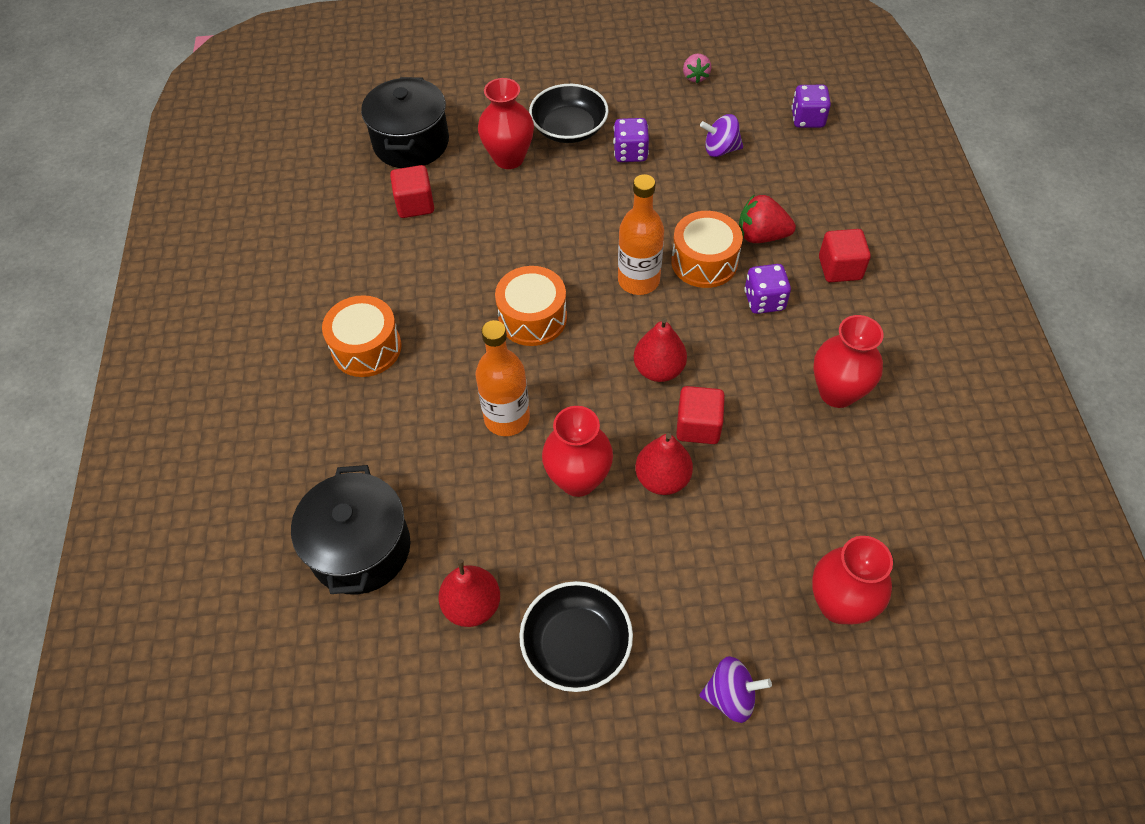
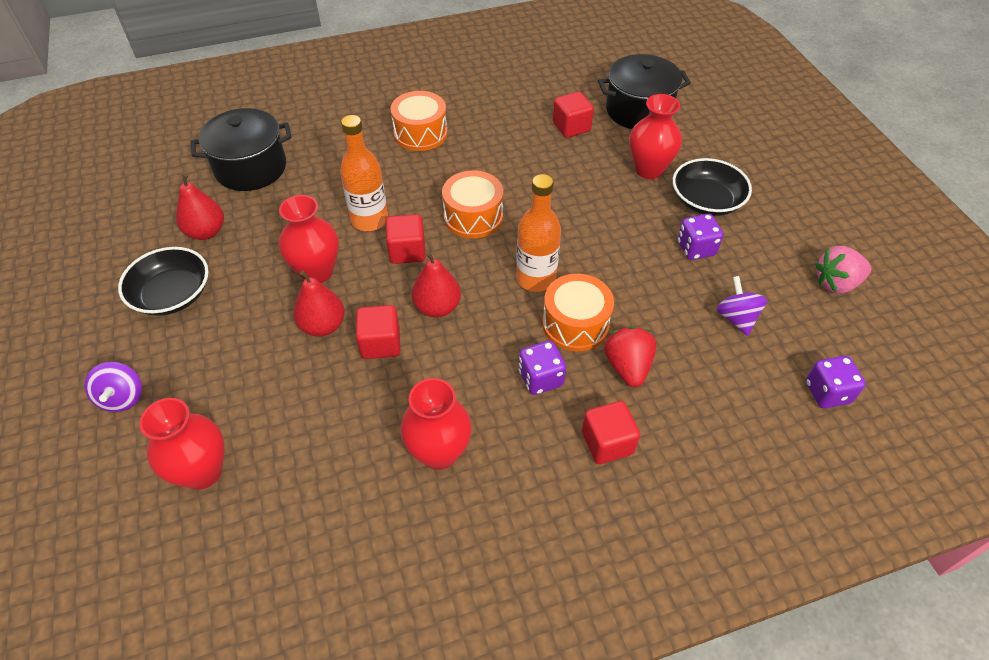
camera: 75 degrees right, 5 degrees down
(569, 386) = (407, 251): none -> red cube
(695, 77) = (836, 283): pink strawberry -> pink strawberry, size x1.51

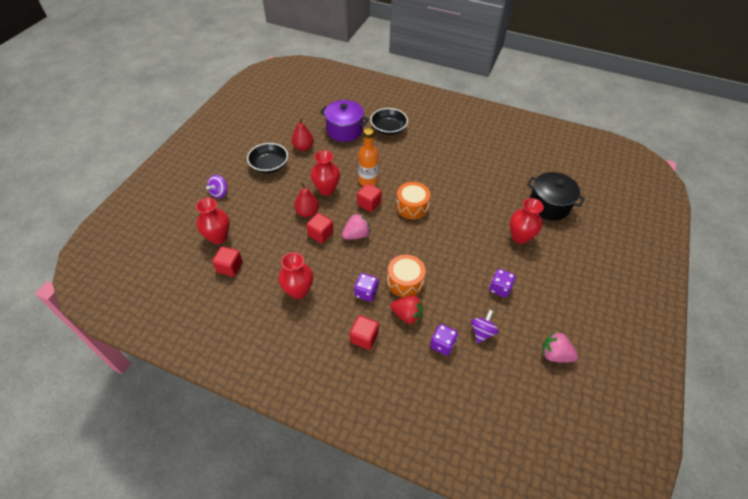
camera: 40 degrees right, 0 degrees up
(251, 168) = (344, 130): black pot -> purple pot
(420, 133) = (429, 155): orange drum -> none
(437, 307) = (356, 235): red pear -> pink strawberry
(536, 278) = (409, 251): orange bottle -> none
(571, 127) = (503, 193): red cube -> red cube (230, 267)
(627, 367) = (407, 315): red strawberry -> red strawberry turned 75 degrees clockwise
(706, 201) = (532, 270): black bowl -> black bowl (388, 128)
(827, 392) = (486, 396): purple dice -> purple dice (442, 344)

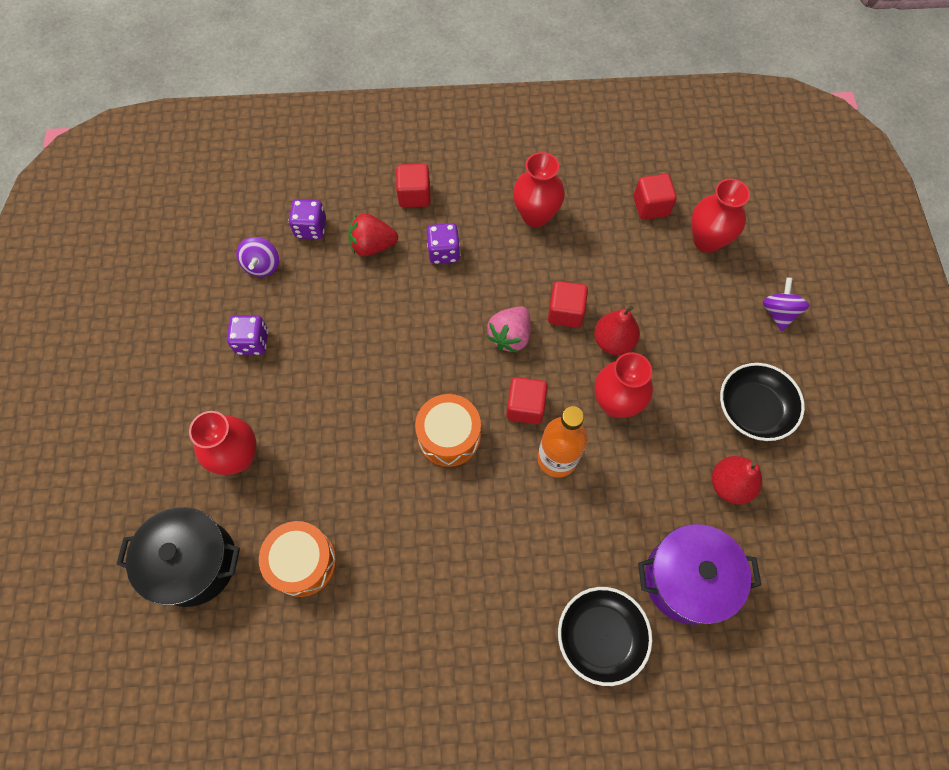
camera: 155 degrees right, 15 degrees up
(405, 281) = (397, 292): orange drum -> orange drum (302, 562)
(555, 354) = (156, 277): pink strawberry -> none

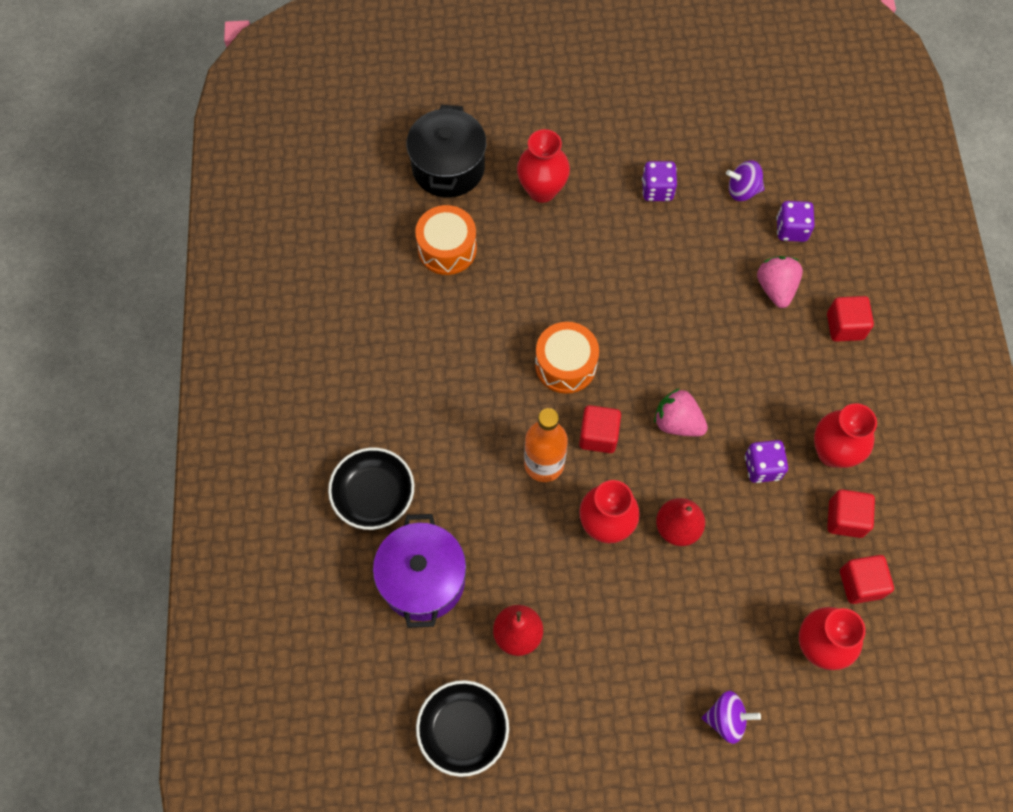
camera: 90 degrees right, 0 degrees up
(372, 246) = (775, 288): red strawberry -> pink strawberry
(444, 252) = (774, 357): purple dice -> purple dice (762, 467)
(565, 312) = (710, 479): red cube -> red cube (845, 519)
(753, 409) = (603, 671): black bowl -> black bowl (463, 730)

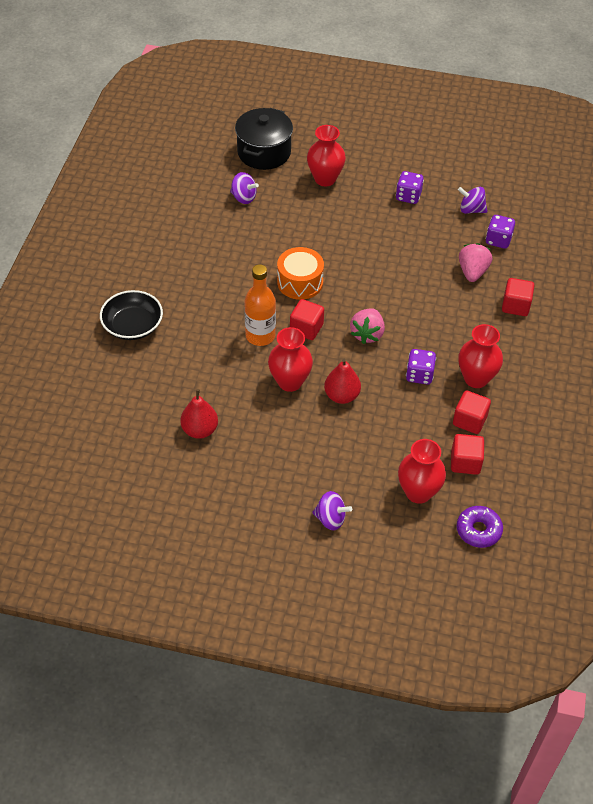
camera: 15 degrees right, 15 degrees down
(423, 579) = (146, 382): purple pot -> none
(447, 248) = (244, 197): orange drum -> purple spinning top
(463, 730) = (137, 476): black bowl -> none
(677, 422) = (367, 334): pink strawberry -> pink strawberry turned 120 degrees counterclockwise
(908, 680) = (478, 530): none -> purple donut

